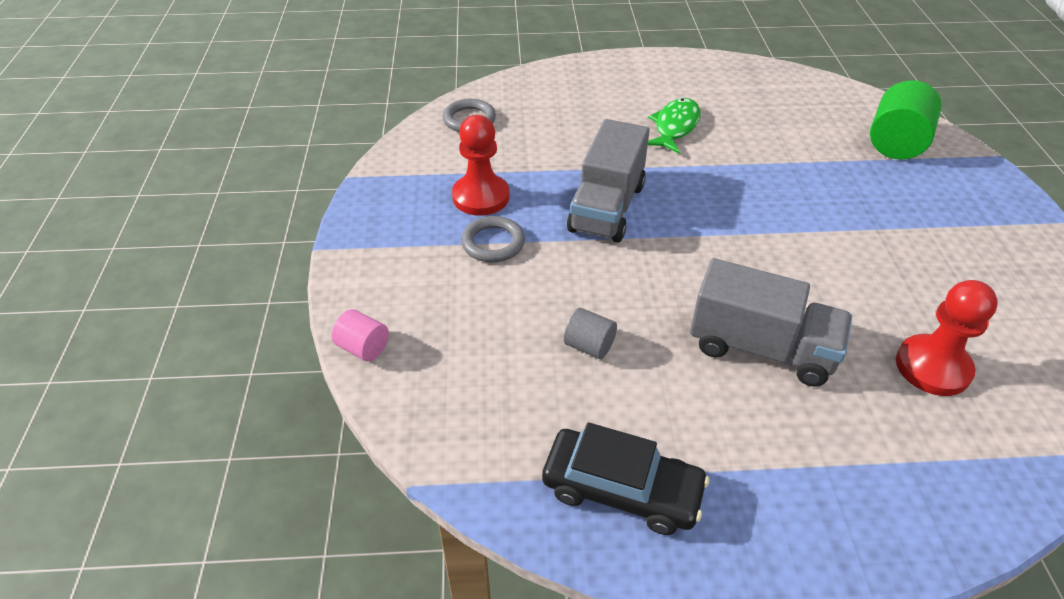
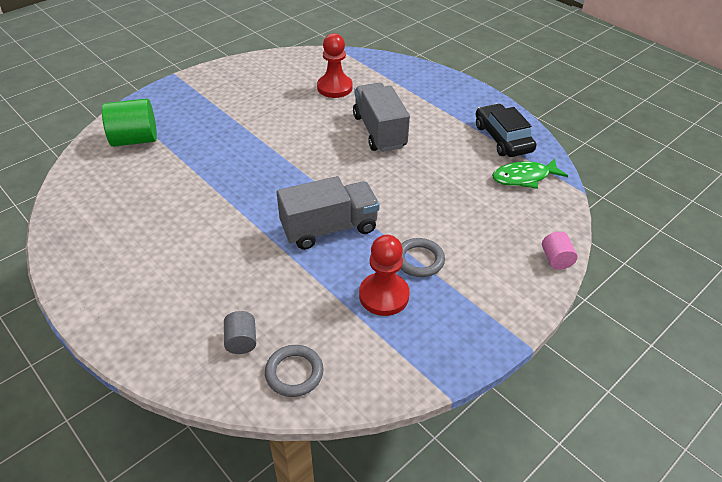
camera: 130 degrees left, 0 degrees up
(589, 346) = (445, 181): grey cylinder -> grey cylinder (241, 341)
(675, 127) = (195, 241): green fish -> green fish (524, 177)

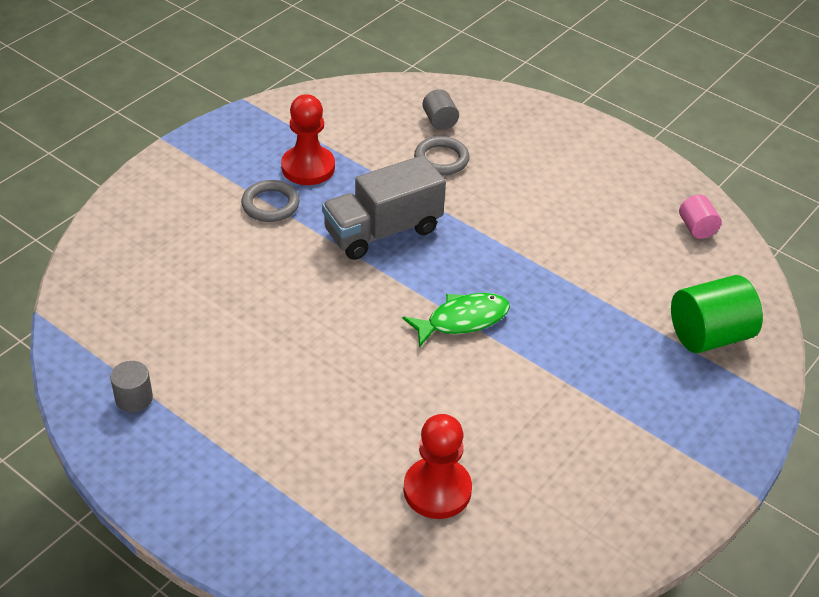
camera: 170 degrees right, 0 degrees up
(294, 373) = (383, 103): grey ring -> grey ring (441, 159)
(379, 131) = (339, 391): grey truck -> none
(502, 138) = (134, 398): black car -> grey cylinder
(524, 177) = (117, 326): green fish -> green fish (462, 320)
(556, 259) = (108, 218): pink cylinder -> pink cylinder (696, 228)

